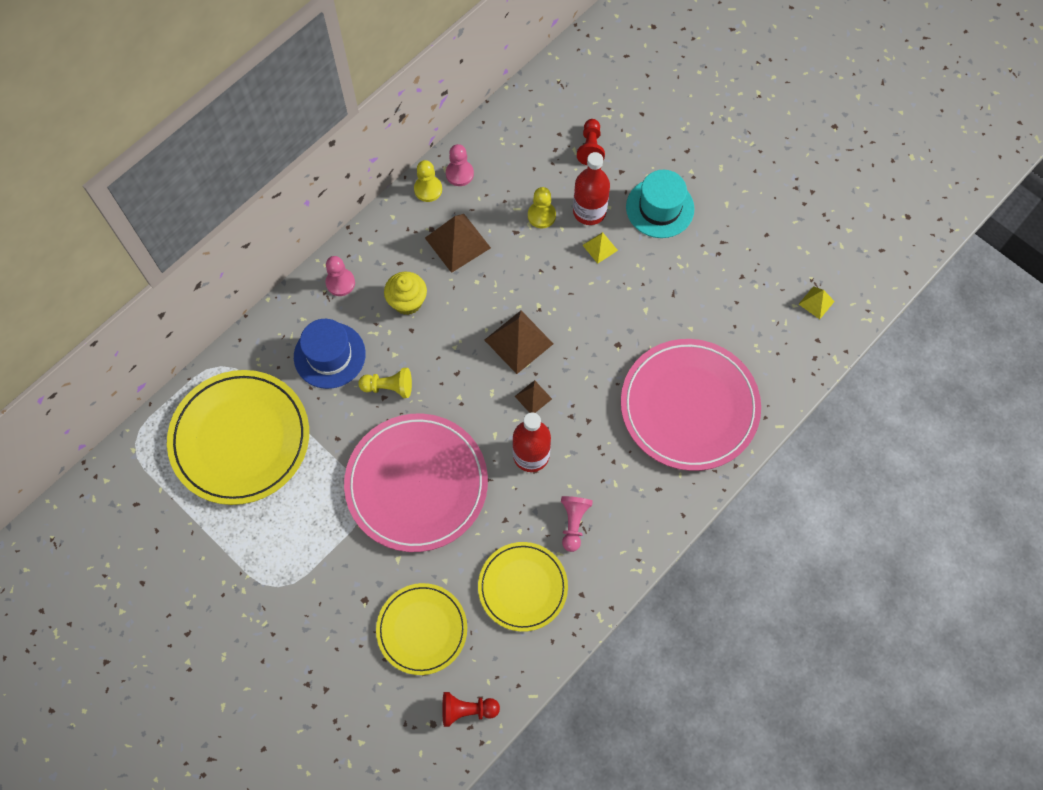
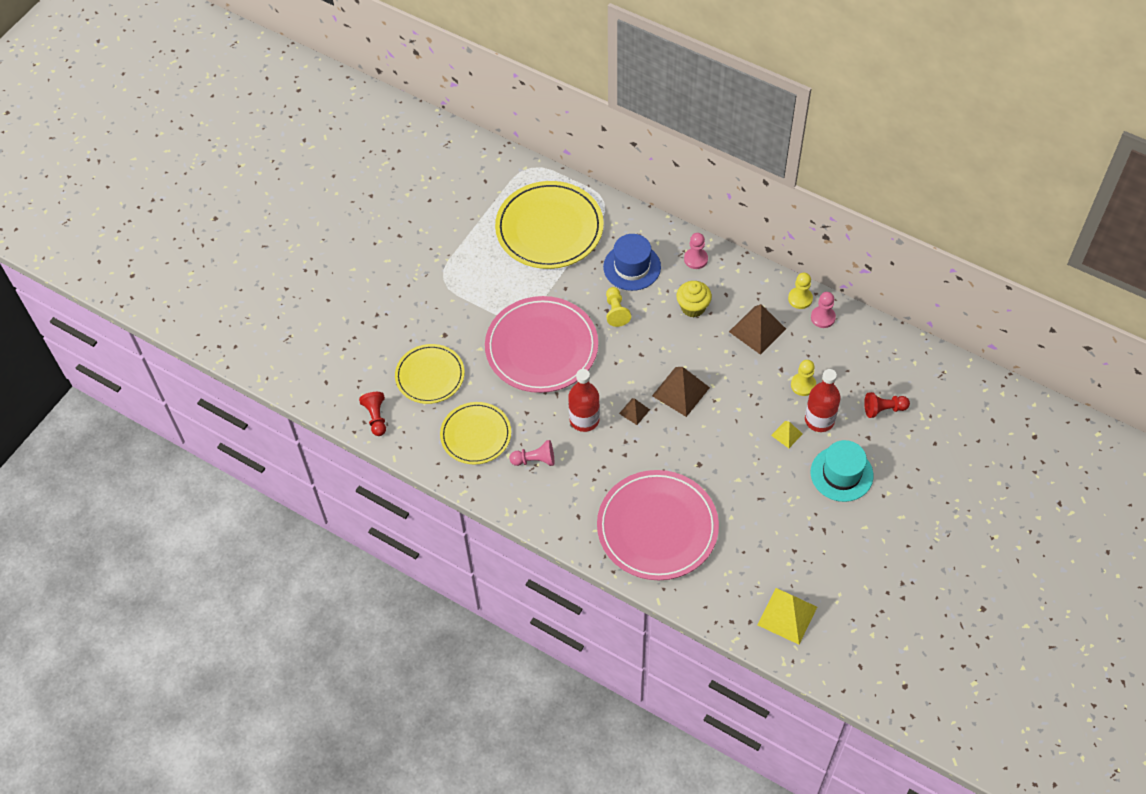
camera: 80 degrees right, 10 degrees down
(816, 302) = (787, 615): yellow pyramid -> yellow pyramid, size x1.87

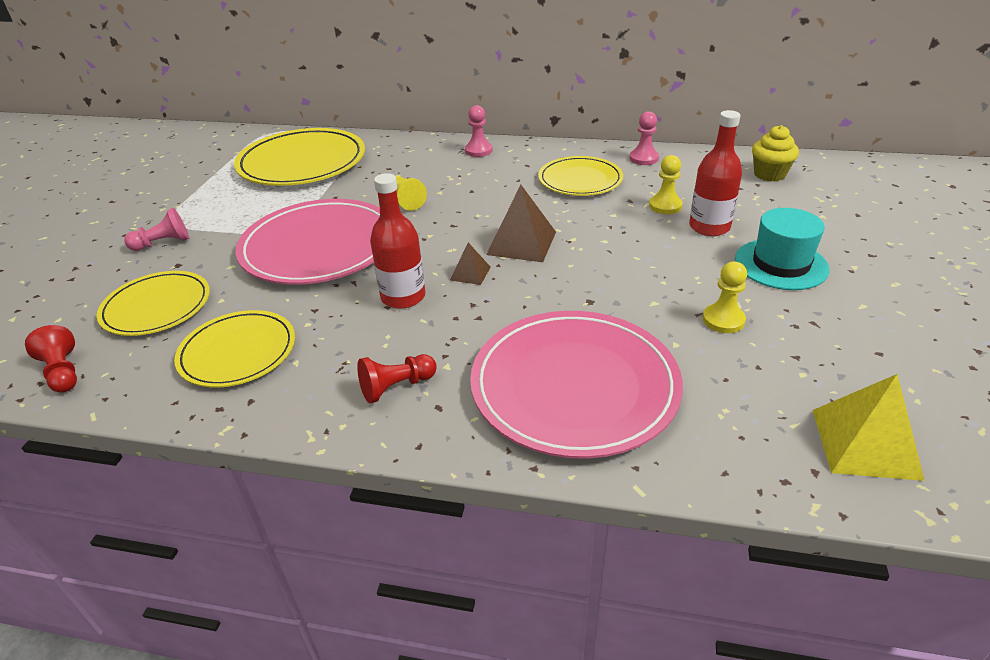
camera: 20 degrees left, 20 degrees down
(535, 460) = (342, 357): pink pawn -> pink pawn (163, 243)
(632, 267) = (409, 168): blue hat -> none
(693, 307) = (495, 180): yellow cupcake -> yellow cupcake (769, 174)
(757, 330) = (580, 180): brown pyramid -> yellow plate
(787, 434) = (681, 247): yellow pyramid -> none
(800, 298) = (609, 152): yellow pawn -> yellow pawn (723, 320)
(883, 409) = (773, 203): red pawn -> red pawn (396, 387)

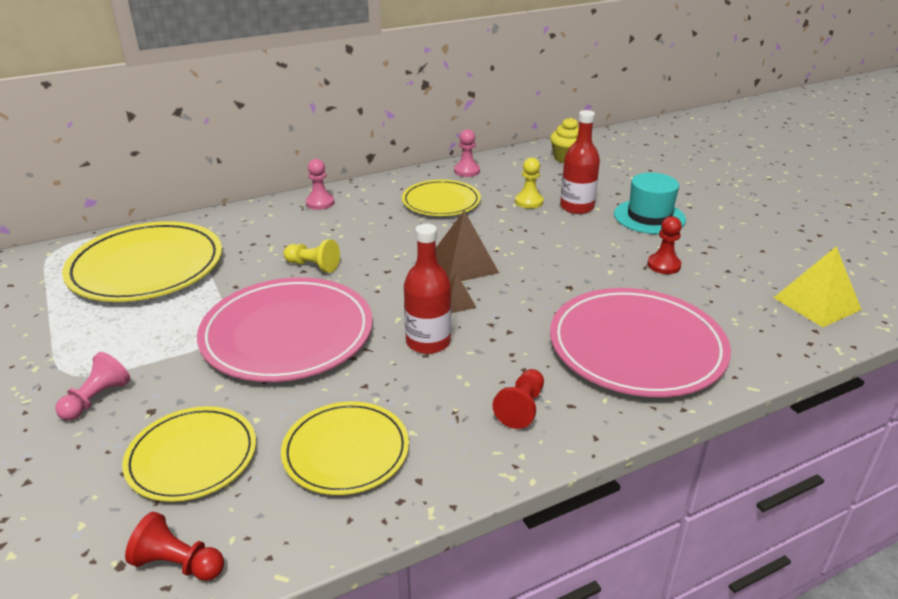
camera: 40 degrees left, 5 degrees down
(723, 320) = (663, 265): yellow pawn -> red pawn

